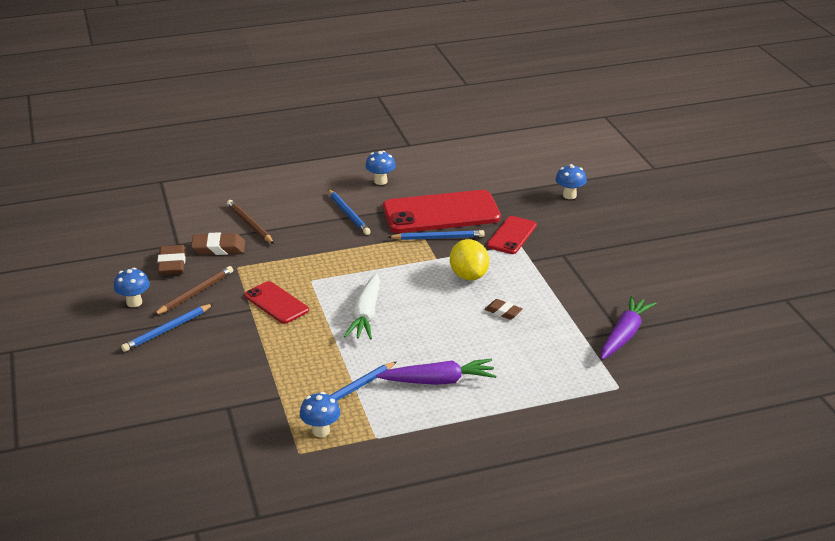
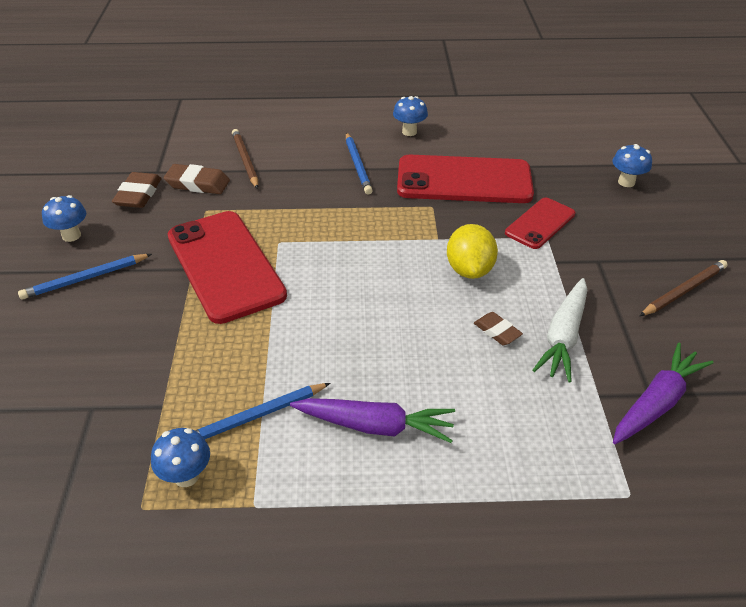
camera: 15 degrees right, 10 degrees up
(195, 293) = (143, 236): brown pencil -> brown pencil (683, 291)
(276, 303) = (225, 265): red phone -> red phone, size x1.84
(366, 315) = (322, 302): white carrot -> white carrot (563, 336)
(438, 238) = (449, 212): blue pencil -> none

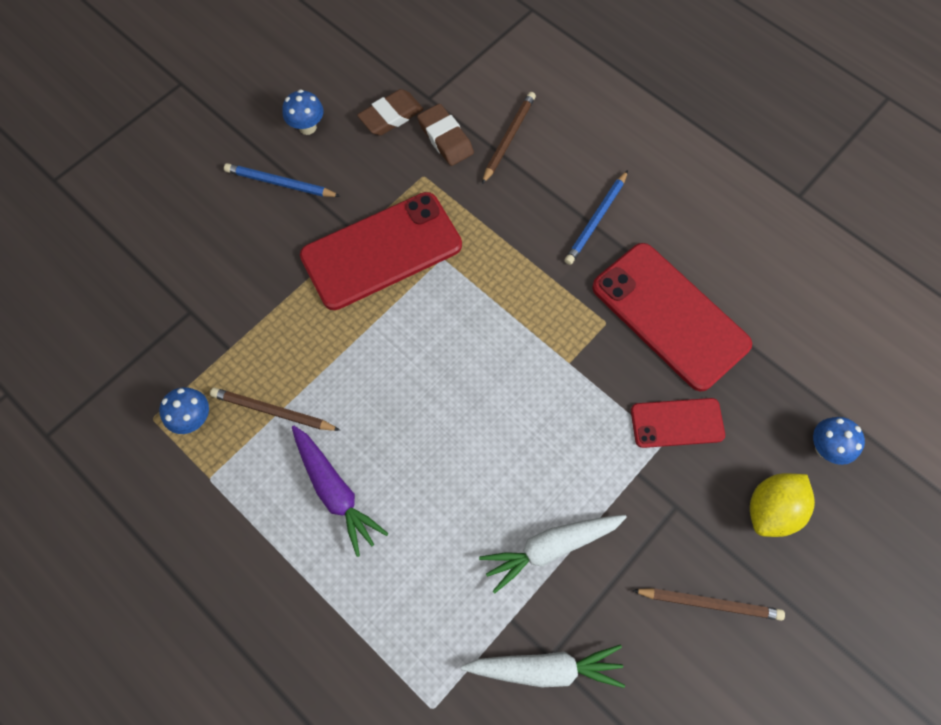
camera: 45 degrees right, 25 degrees up
(225, 265) = (381, 251): red phone -> red phone turned 45 degrees clockwise
(256, 416) = (273, 411): blue pencil -> brown pencil
(409, 132) = (691, 212): blue mushroom -> none
(469, 270) = (556, 417): yellow lemon -> yellow lemon (771, 509)
(497, 331) = (506, 495): brown eraser -> none
(656, 402) = (545, 668): purple carrot -> white carrot

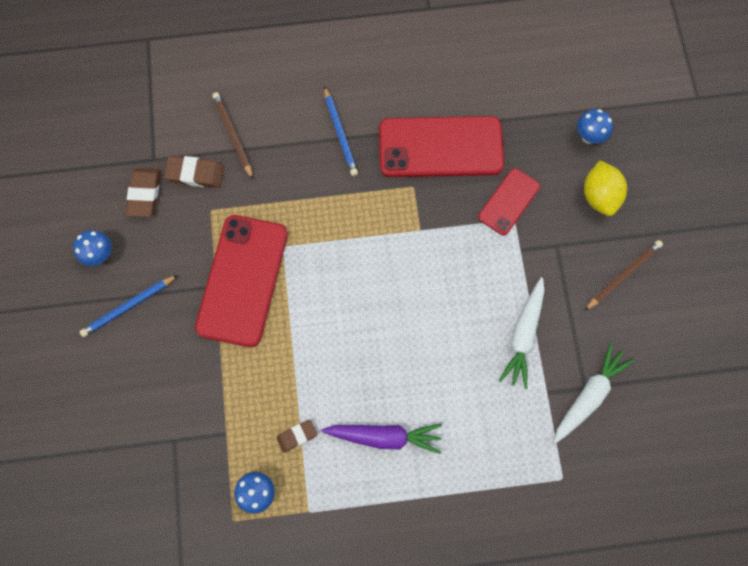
camera: 50 degrees left, 5 degrees up
(273, 411) = (297, 436): brown pencil -> brown eraser

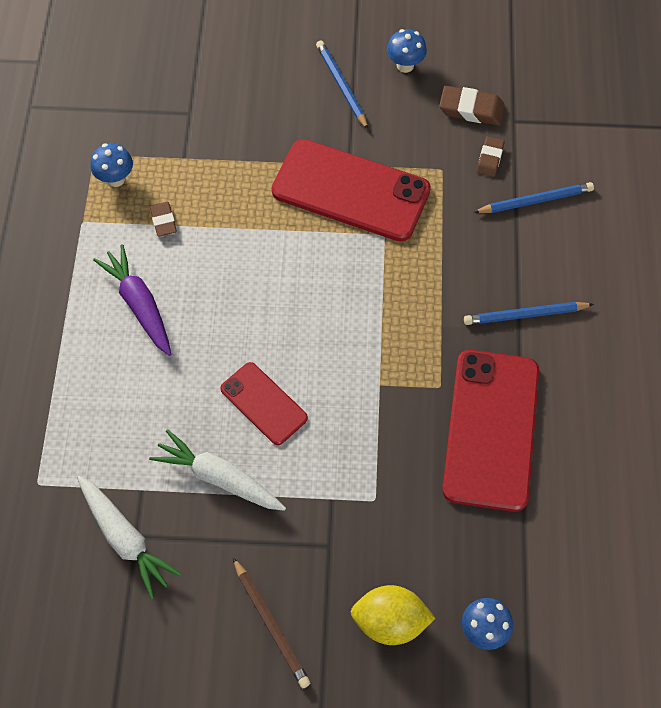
camera: 100 degrees right, 10 degrees down
(195, 174) = (489, 159): brown eraser -> brown eraser, size x0.64
(233, 135) = (535, 201): brown pencil -> blue pencil
(384, 436) = (139, 304): purple carrot -> purple carrot turned 135 degrees clockwise
(509, 202) = (401, 499): red phone -> red phone (263, 403)

